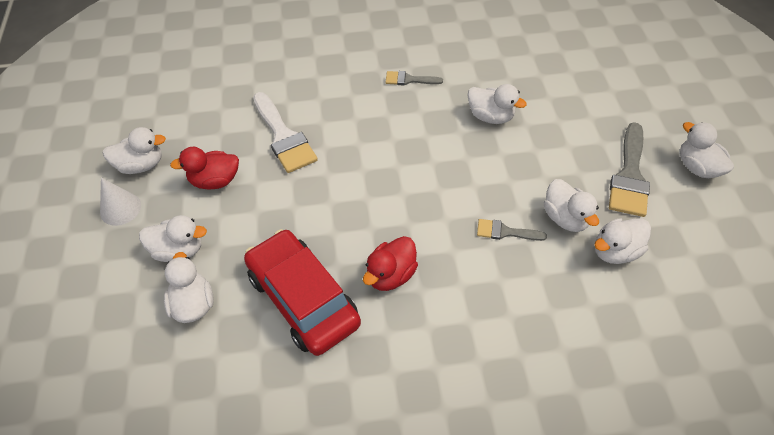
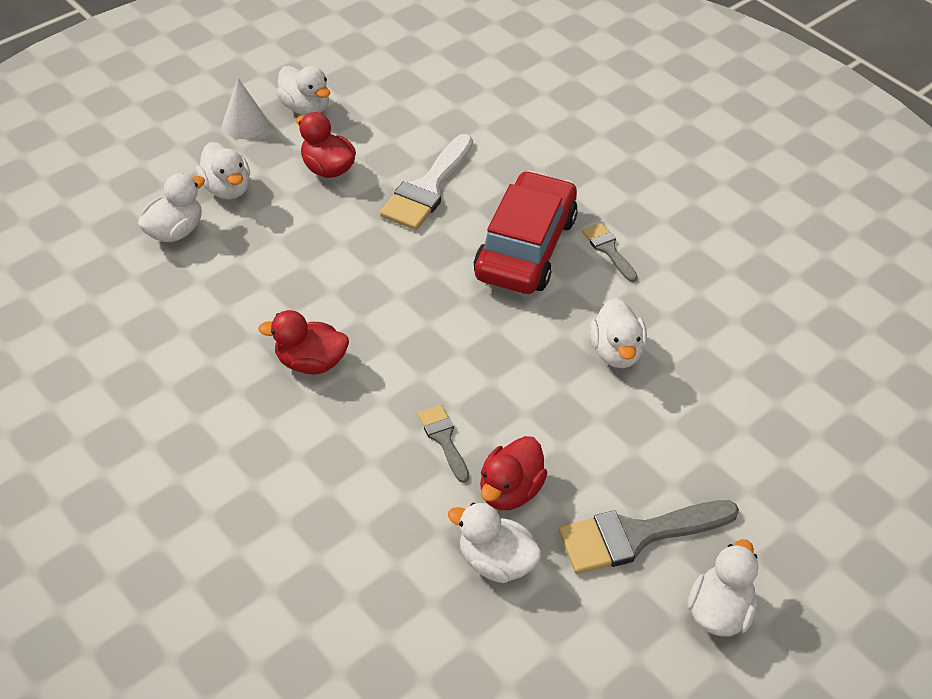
camera: 55 degrees right, 5 degrees down
(303, 299) = (234, 307): red car -> red car (526, 247)
(565, 218) = (510, 490): white duck -> red duck

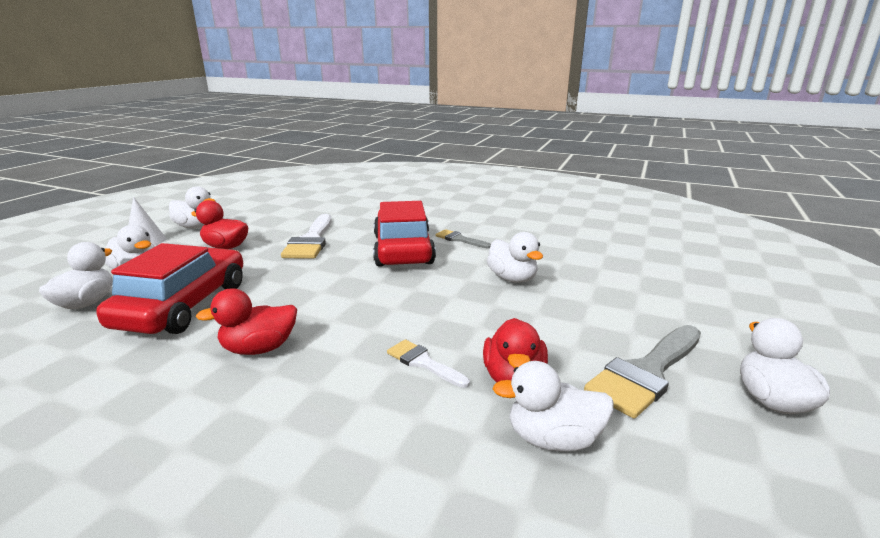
camera: 25 degrees left, 25 degrees down
(261, 268) = (183, 305): none -> red car
(443, 439) = (423, 362): grey brush -> white brush

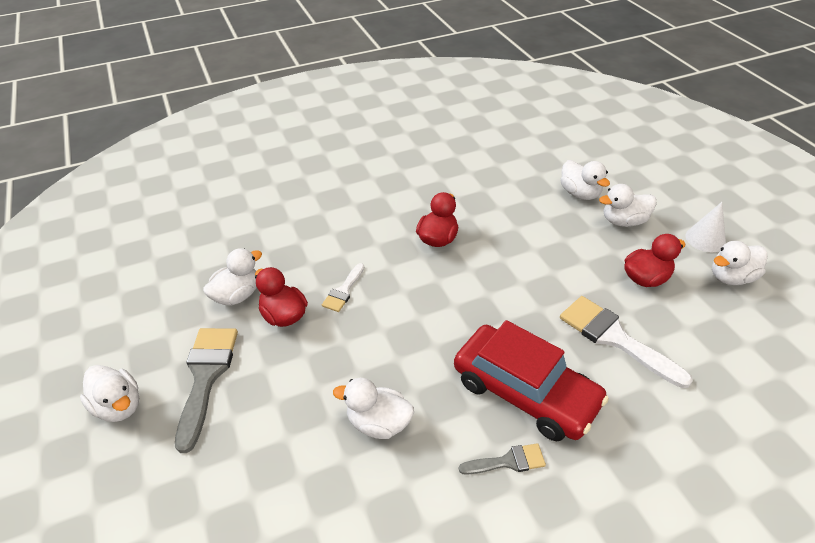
camera: 135 degrees right, 20 degrees up
(183, 305) = (534, 227): red car -> none
(423, 362) = (343, 291): white brush -> white brush turned 120 degrees clockwise

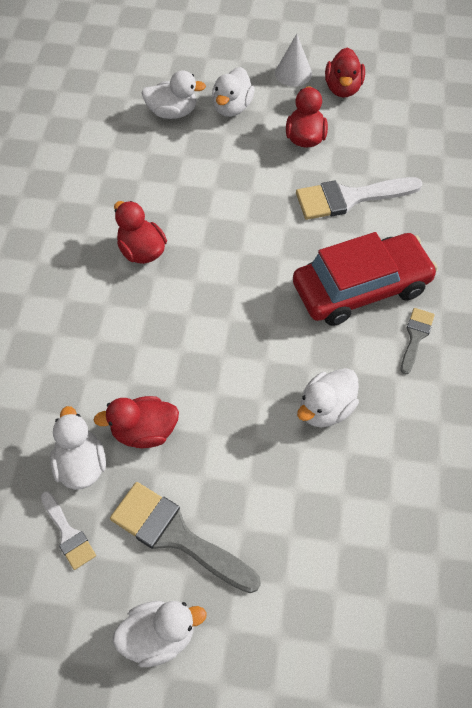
camera: 60 degrees left, 15 degrees up
(343, 291) = (150, 364): white brush -> white brush (68, 534)
(731, 277) = (343, 88): white duck -> red duck

